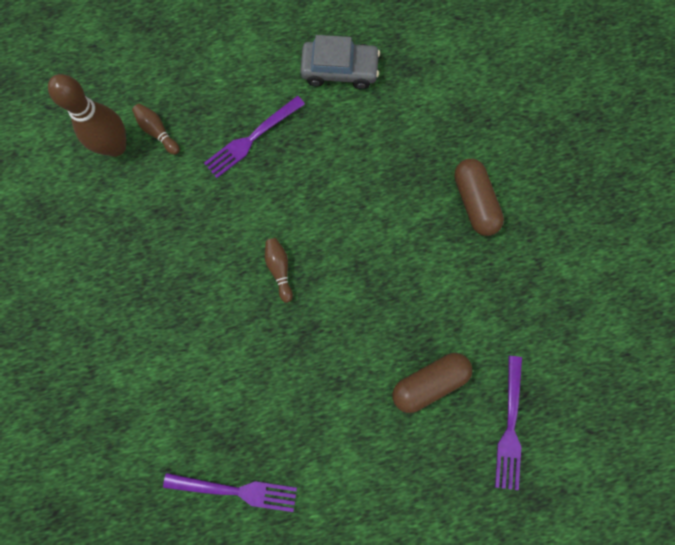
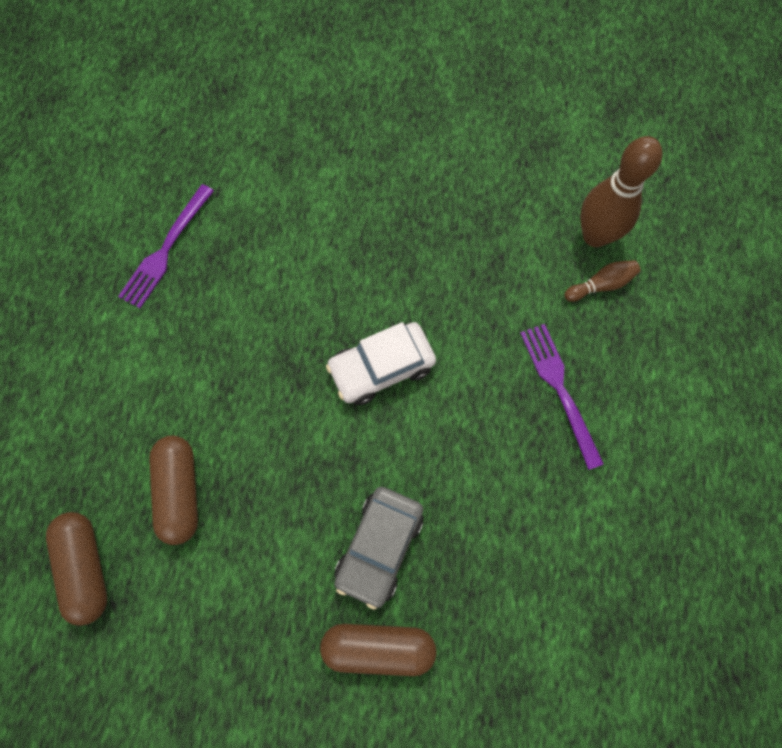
camera: 110 degrees right, 5 degrees down
(279, 269) = (381, 367): brown bowling pin -> white car
(339, 70) = (627, 535): grey car -> grey car (379, 547)
(510, 427) = (85, 567): purple fork -> brown capsule

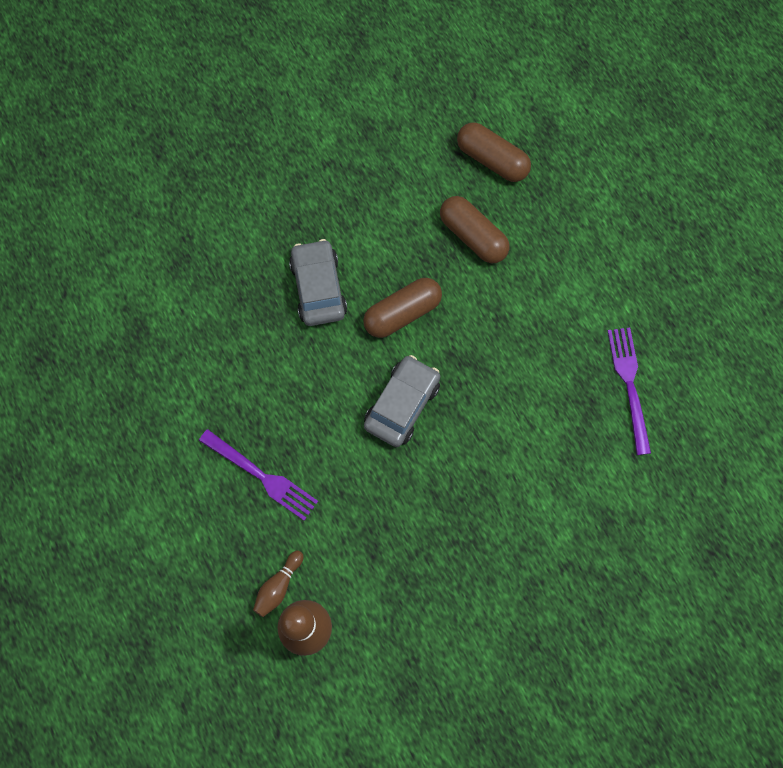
camera: 145 degrees right, 0 degrees up
(378, 647) = (278, 233): brown capsule -> brown capsule (402, 313)
(381, 367) = (402, 405): white car -> grey car

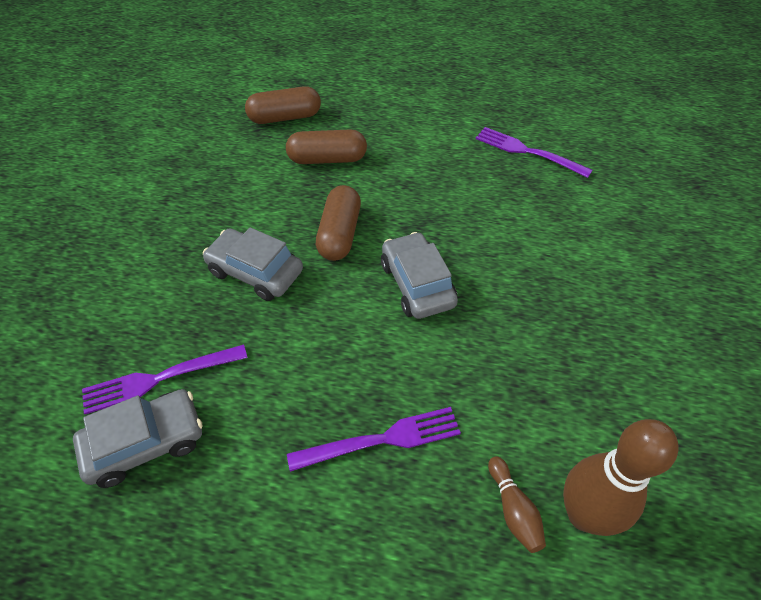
camera: 50 degrees left, 20 degrees down
(150, 344) = (145, 443): none -> grey car
(193, 309) = (159, 379): none -> purple fork

